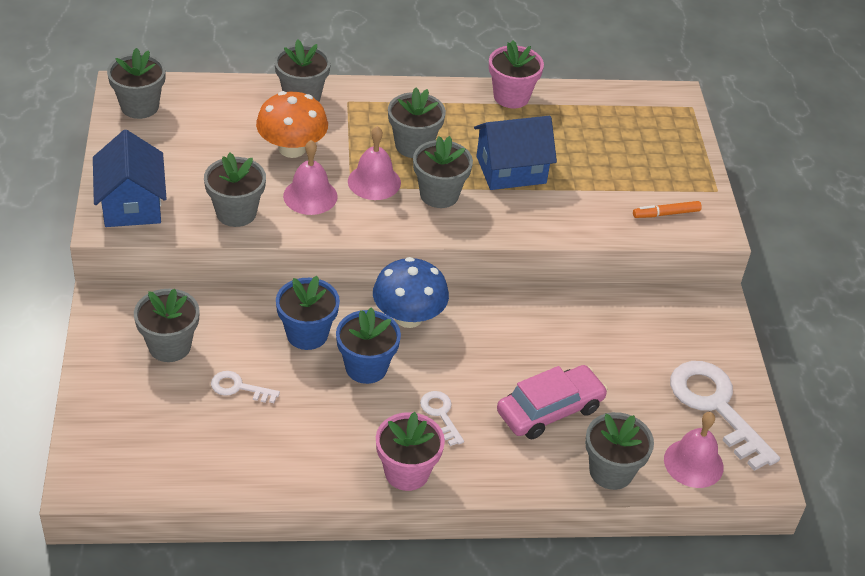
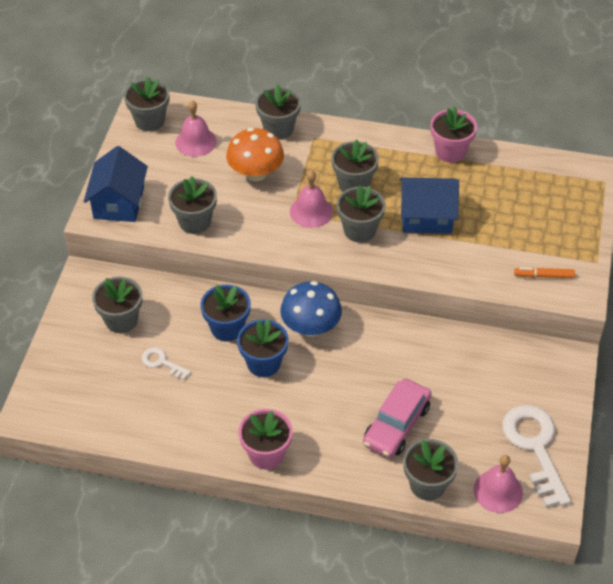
camera: 20 degrees right, 5 degrees up
(310, 196) = (256, 216): pink bell -> pink bell (196, 141)
(441, 414) = (308, 412): white key -> none
(550, 410) = (396, 425): pink car -> pink car turned 135 degrees clockwise

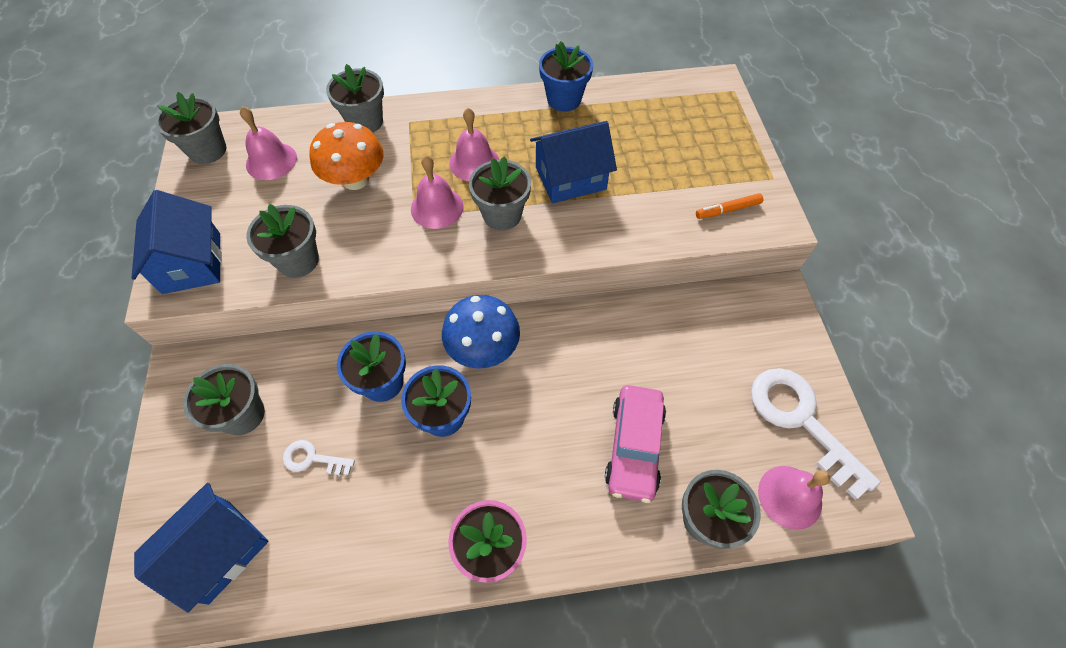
camera: 20 degrees left, 10 degrees up
(84, 398) = (219, 551): none -> blue house
(354, 184) = (474, 162): grey flower pot -> pink bell
(450, 151) = (564, 99): pink flower pot -> blue flower pot

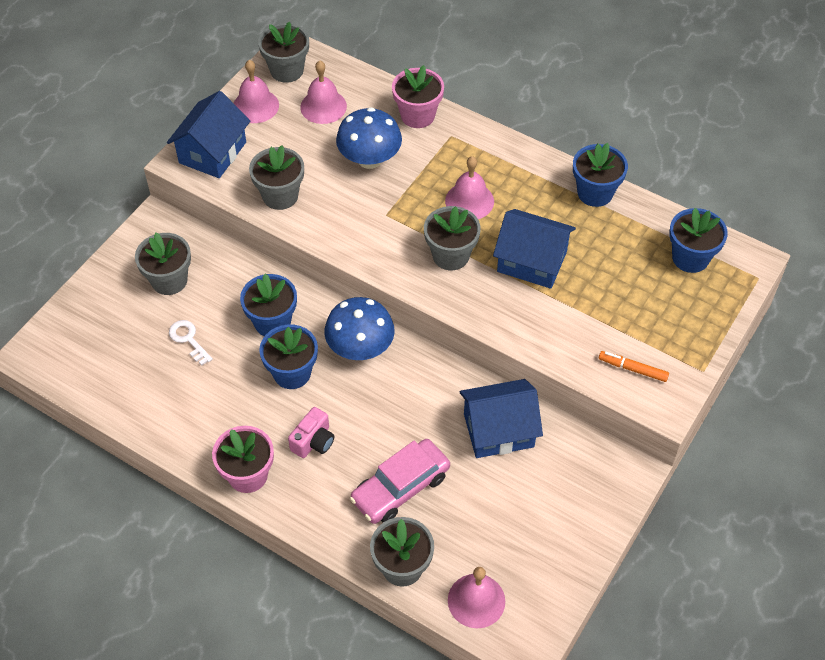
camera: 40 degrees right, 5 degrees down
(219, 551) = (94, 354): blue house -> blue house (498, 430)
(355, 179) = (369, 159): orange mushroom -> blue mushroom
(365, 122) = (417, 115): grey flower pot -> pink flower pot
(437, 207) = (408, 219): pink bell -> pink bell (255, 106)
(521, 465) = (313, 441): none -> pink camera
(677, 104) = (690, 258): none -> blue flower pot
(801, 421) = (541, 565): white key -> none

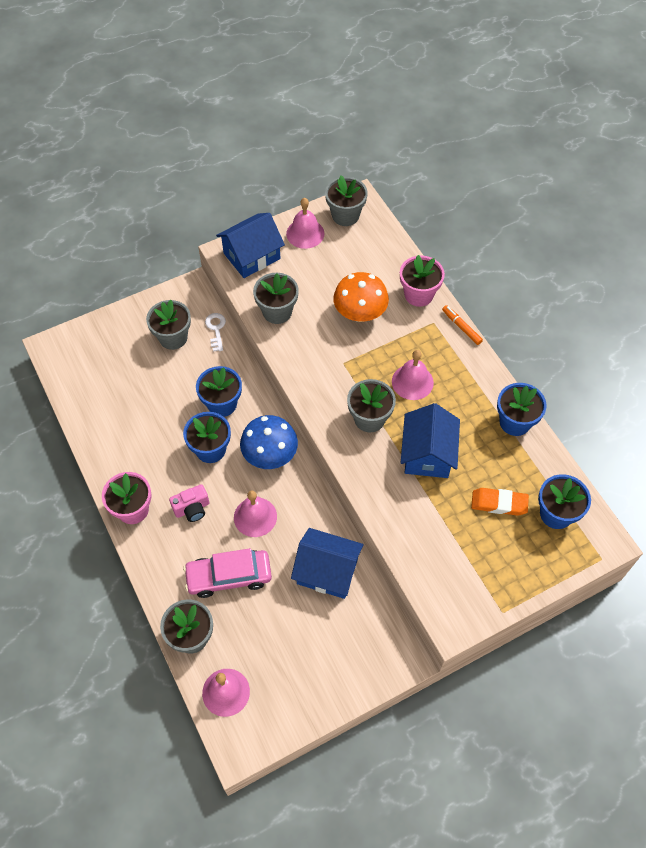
camera: 30 degrees right, 5 degrees up
(188, 340) = (158, 388): white key -> white key (216, 329)
(323, 106) = (353, 256): pink bell -> pink bell (255, 517)
(369, 159) = (360, 313): blue mushroom -> orange mushroom
(532, 261) = (427, 454): blue house -> blue house turned 45 degrees clockwise
(631, 274) = (499, 503): none -> orange eraser
(633, 369) = (447, 581): orange marker -> orange marker (461, 327)

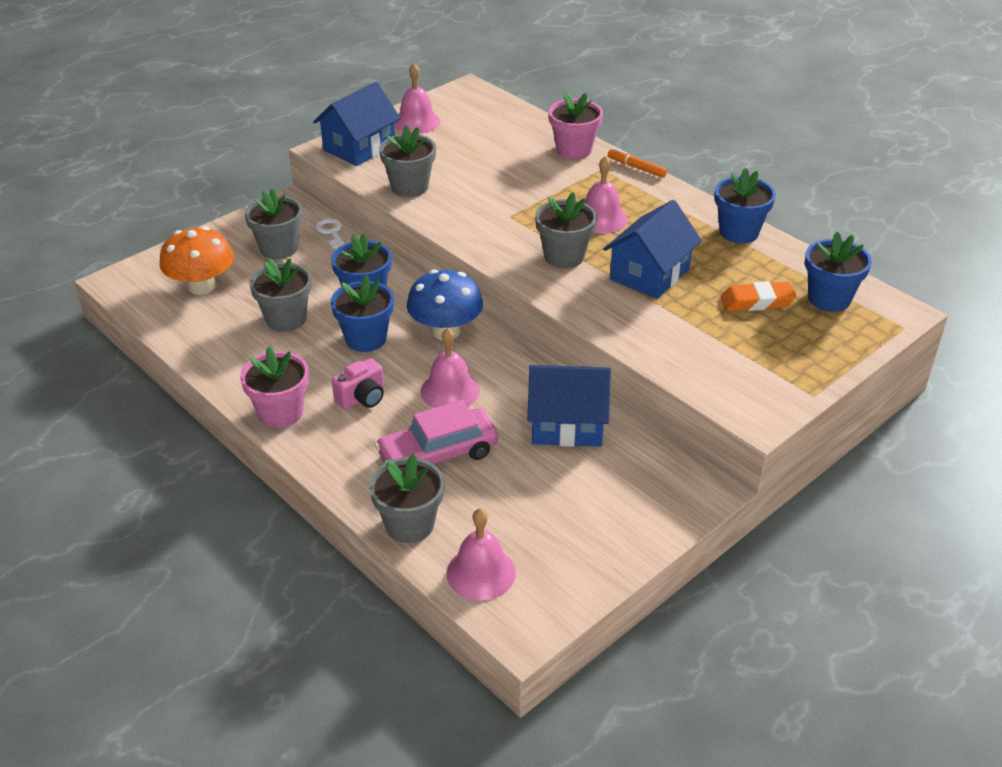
camera: 15 degrees left, 20 degrees down
(345, 215) = (458, 102): grey flower pot -> grey flower pot (286, 319)
(360, 313) = (511, 174): orange mushroom -> orange mushroom (202, 286)
(427, 454) = (649, 274): blue house -> blue house turned 45 degrees clockwise

